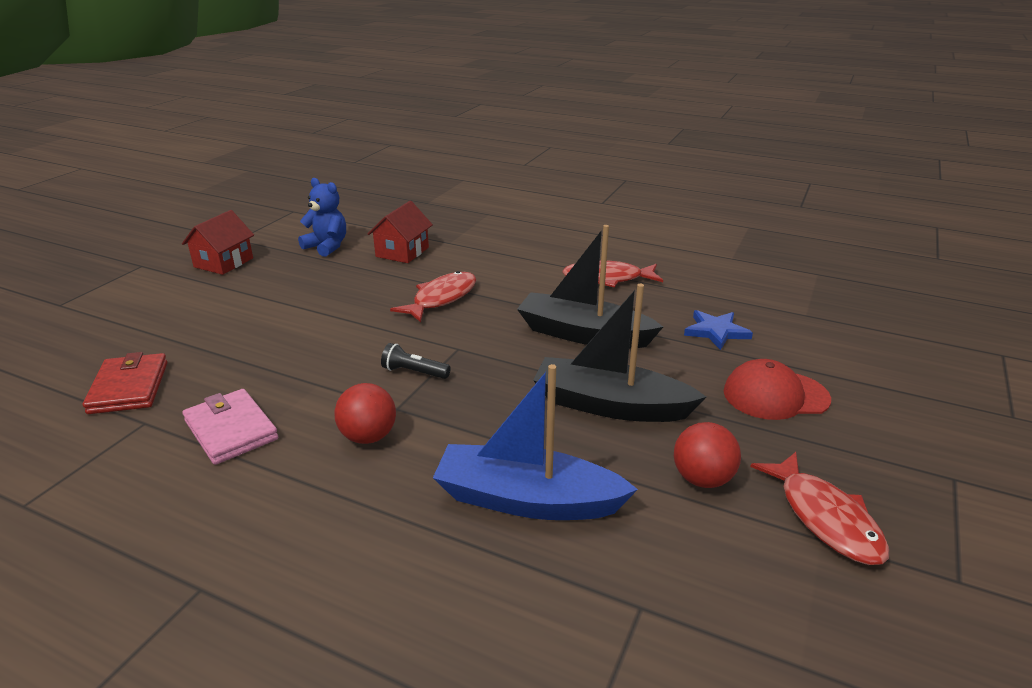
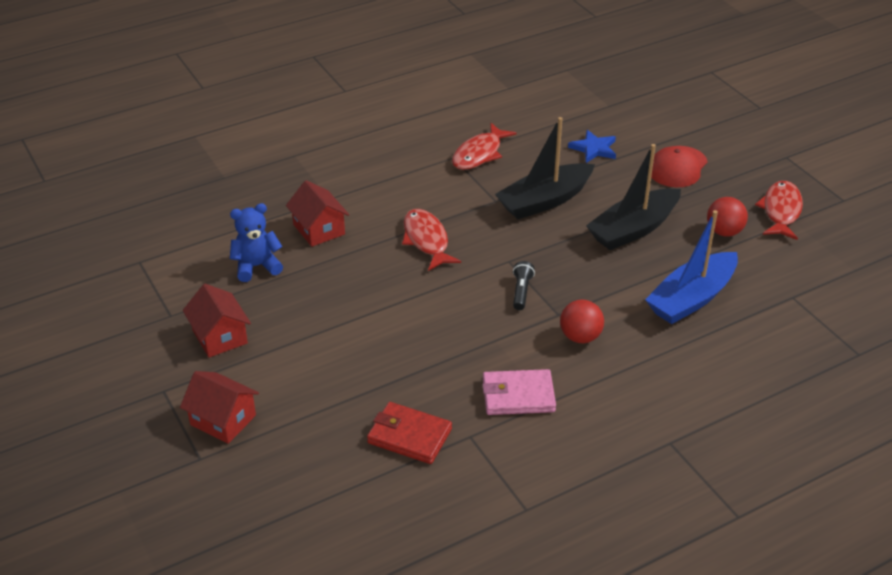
camera: 55 degrees left, 10 degrees up
(114, 297) = (223, 420): none -> red house
(414, 372) = (521, 291): black flashlight -> black flashlight turned 135 degrees clockwise
(825, 518) = (781, 211): red fish -> red fish turned 90 degrees counterclockwise

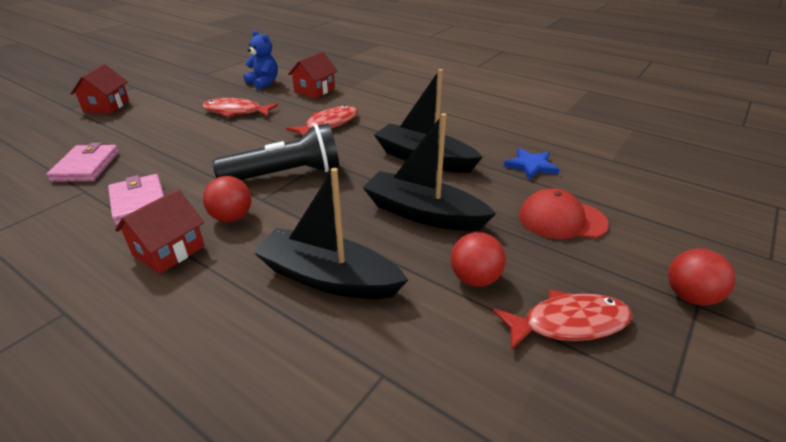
camera: 65 degrees right, 5 degrees down
(220, 337) = (188, 89): red house -> red house (168, 251)
(409, 436) = (86, 166): red wallet -> pink wallet
(479, 154) = (459, 120): red fish -> red fish (236, 112)
(521, 291) = (285, 174): black flashlight -> black flashlight, size x2.29
(691, 298) = (328, 278): blue boat -> black boat
(778, 155) = (690, 296): none -> red ball

